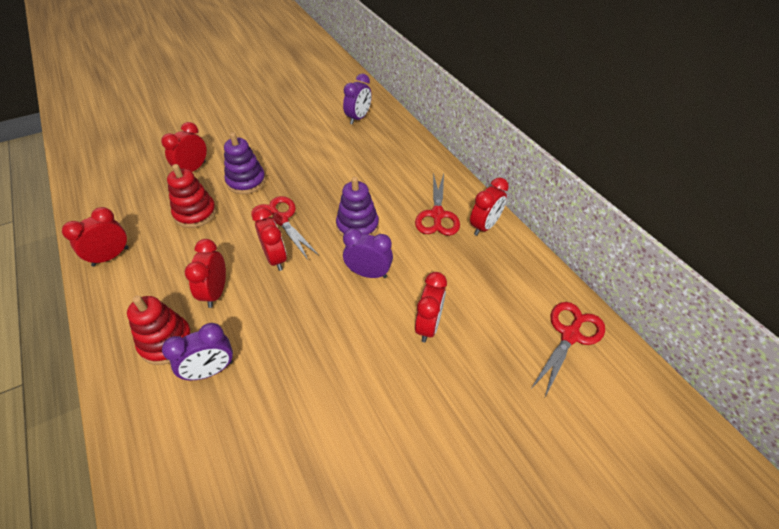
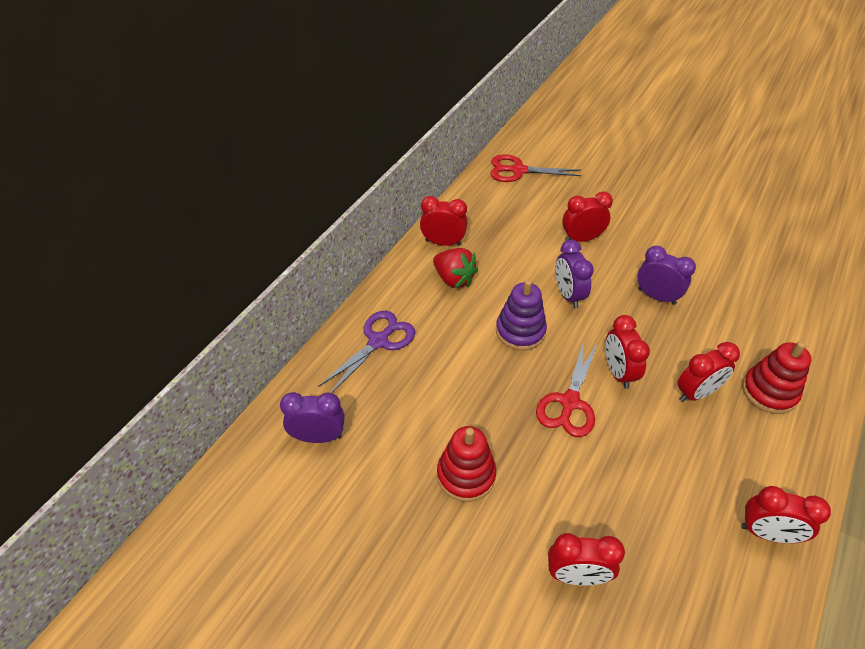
camera: 120 degrees left, 0 degrees up
(195, 213) = (637, 498): red stacking toy -> red stacking toy (466, 475)
(210, 370) = (751, 343): purple clock -> purple clock (656, 296)
(246, 181) = (544, 484): purple stacking toy -> none
(275, 258) = (618, 372): red clock -> red clock turned 45 degrees counterclockwise
(406, 158) = (378, 341): none -> purple scissors
(437, 215) = (454, 279): red scissors -> red strawberry

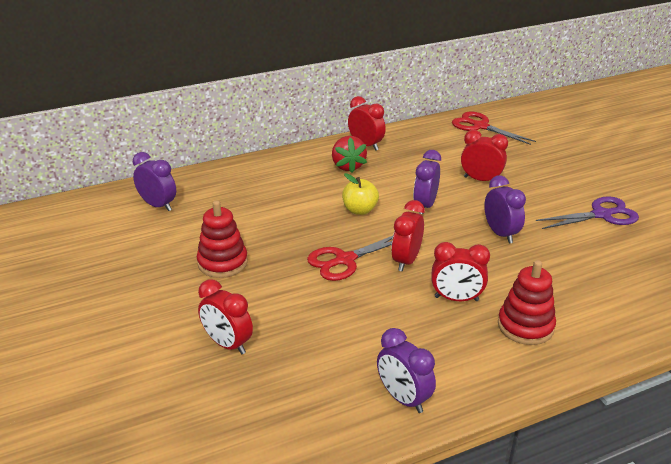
camera: 35 degrees right, 15 degrees down
(378, 341) = (254, 177): purple scissors -> purple scissors (601, 215)
(520, 331) = (359, 210): purple stacking toy -> yellow apple
(767, 533) = (403, 398): red clock -> purple clock

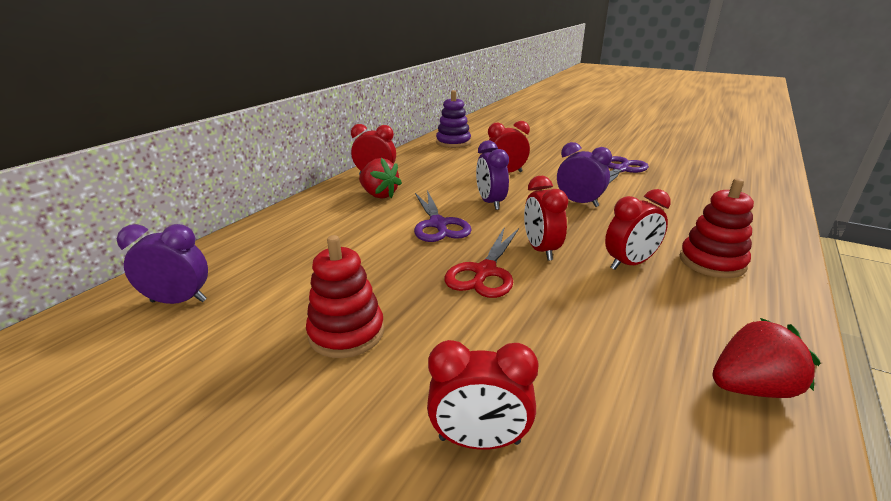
camera: 35 degrees left, 5 degrees down
(359, 210) = (438, 224): yellow apple -> purple scissors
(403, 398) = (751, 387): purple clock -> red strawberry
(480, 126) = (453, 142): red scissors -> purple stacking toy

